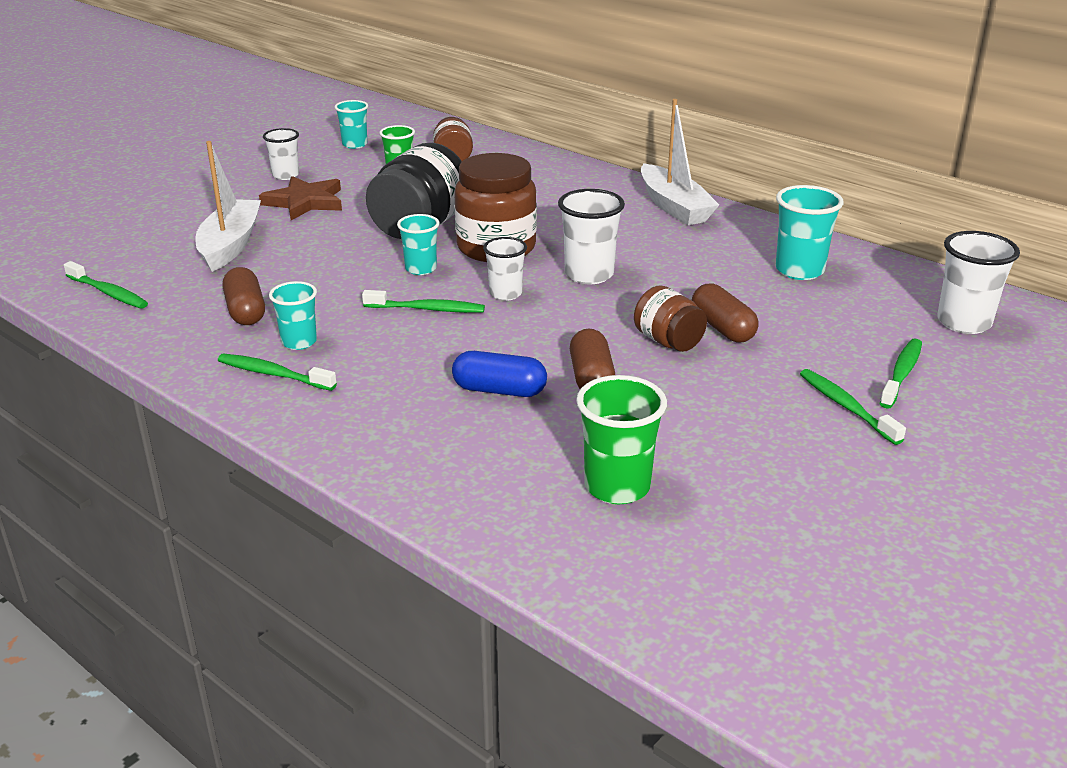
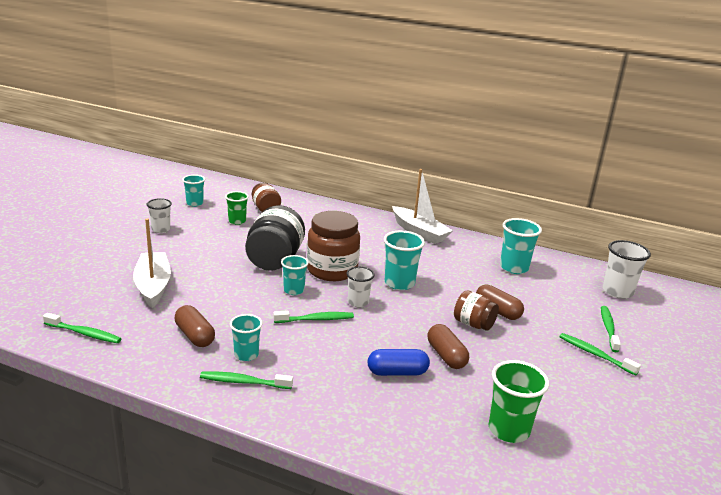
camera: 20 degrees left, 5 degrees down
(305, 202) = (186, 248): brown star -> none
(589, 274) = (399, 283): white cup -> turquoise cup

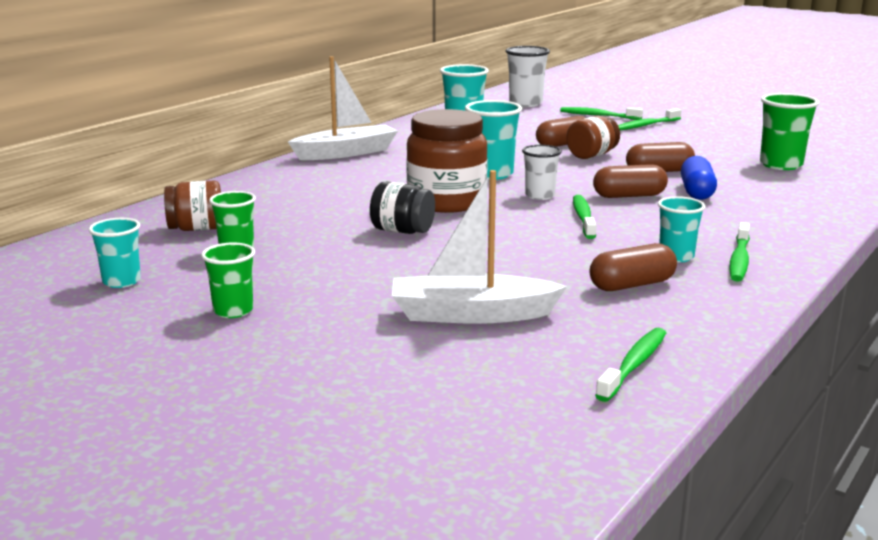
camera: 75 degrees left, 5 degrees down
(161, 229) = (233, 311): white cup -> green cup
(275, 260) = (402, 231): black jar -> black jar, size x0.57
(294, 290) = (502, 225): turquoise cup -> none
(373, 339) = (629, 196): none -> brown capsule

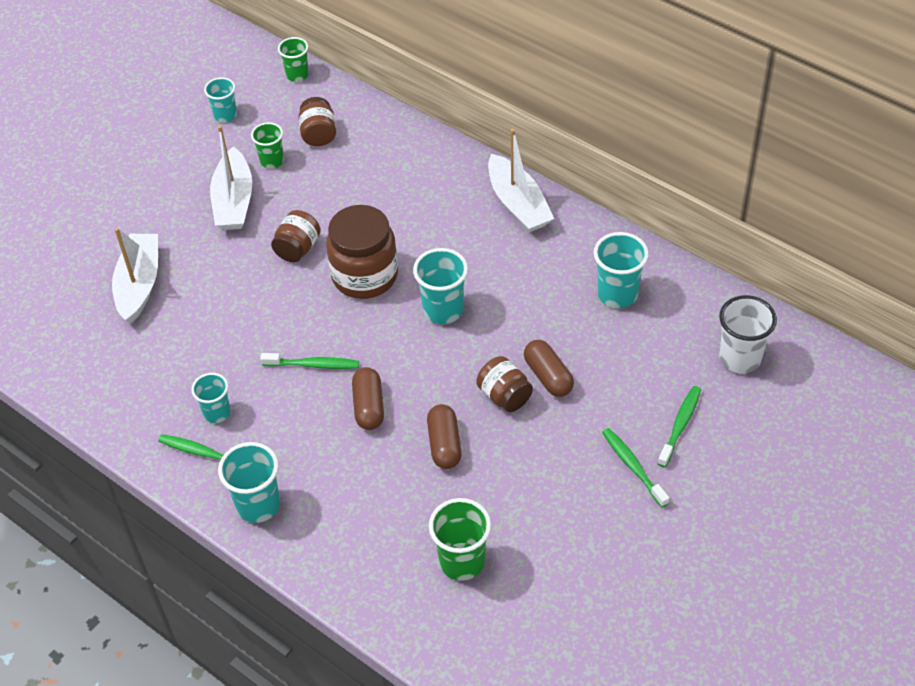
camera: 95 degrees right, 30 degrees up
(233, 311) = (169, 172): green cup -> green cup (297, 75)
(309, 267) = (234, 201): none -> white boat
(402, 231) = (298, 248): black jar -> brown jar
(540, 196) = (375, 340): white cup -> none
(631, 285) = (168, 375): brown capsule -> none
(634, 365) = (52, 357): green toothbrush -> none
(696, 192) = (375, 462): blue capsule -> none
(788, 232) = (258, 505): none -> turquoise cup

